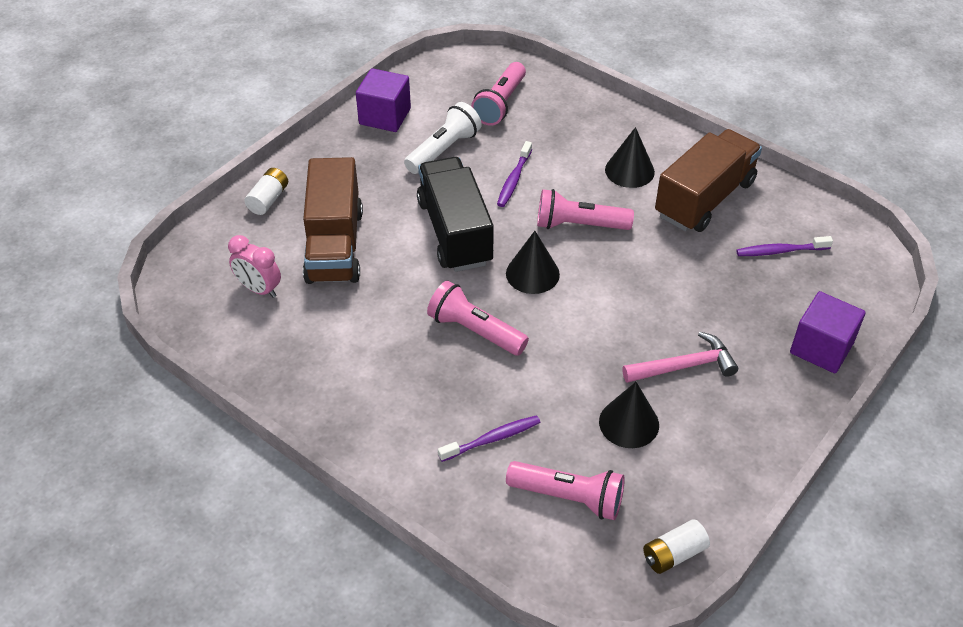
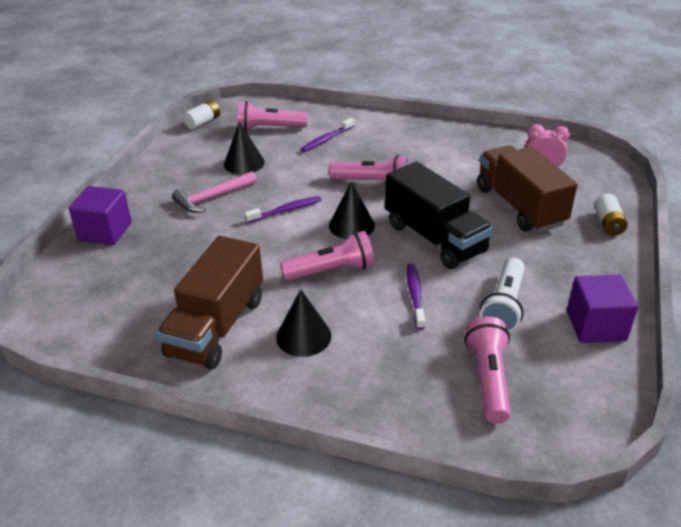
camera: 160 degrees right, 10 degrees down
(780, 251) = (136, 295): purple toothbrush -> purple toothbrush (285, 210)

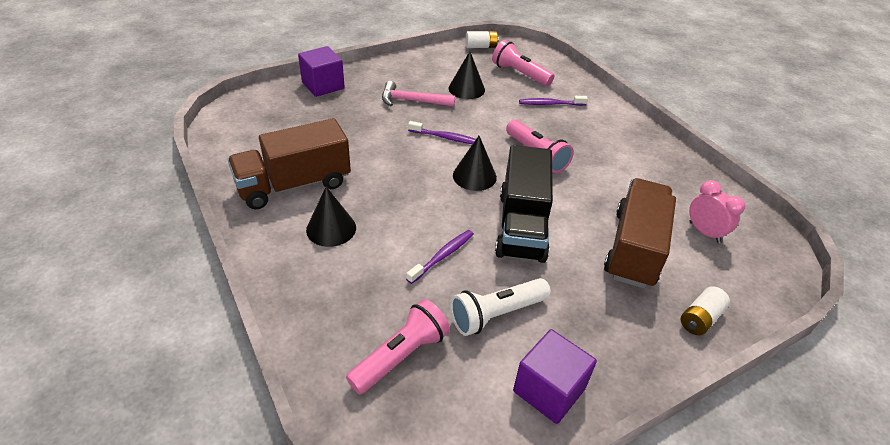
camera: 40 degrees right, 5 degrees up
(331, 270) = (413, 198): pink flashlight -> none

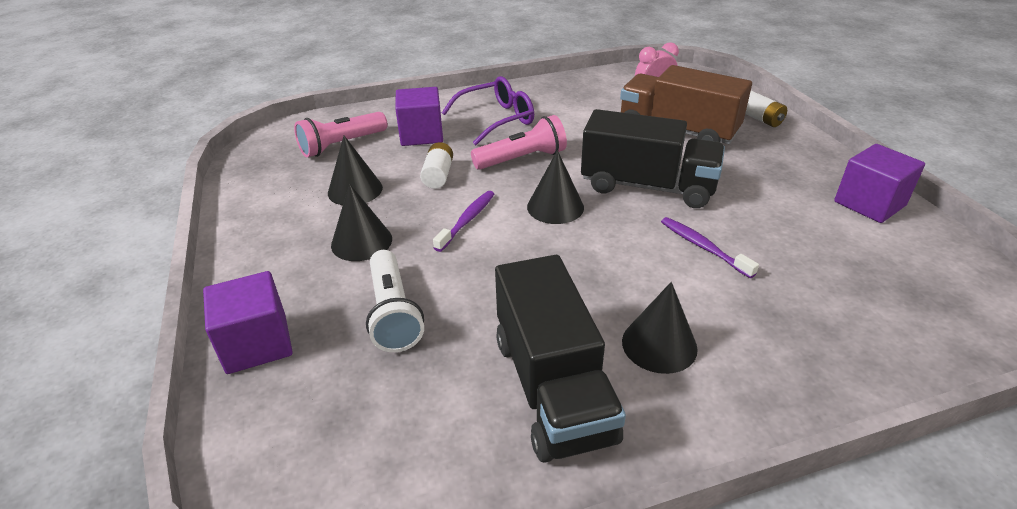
camera: 75 degrees left, 5 degrees down
(294, 185) = (552, 388): brown truck -> black truck
(400, 356) = (866, 293): pink flashlight -> none
(412, 101) = (361, 242): pink hammer -> black cone
(481, 47) = (248, 165): white battery -> white battery (438, 175)
(496, 314) = (785, 220): white flashlight -> white flashlight (393, 313)
(550, 104) = (421, 135): purple toothbrush -> purple cube
(595, 136) = (497, 119): none -> purple glasses

